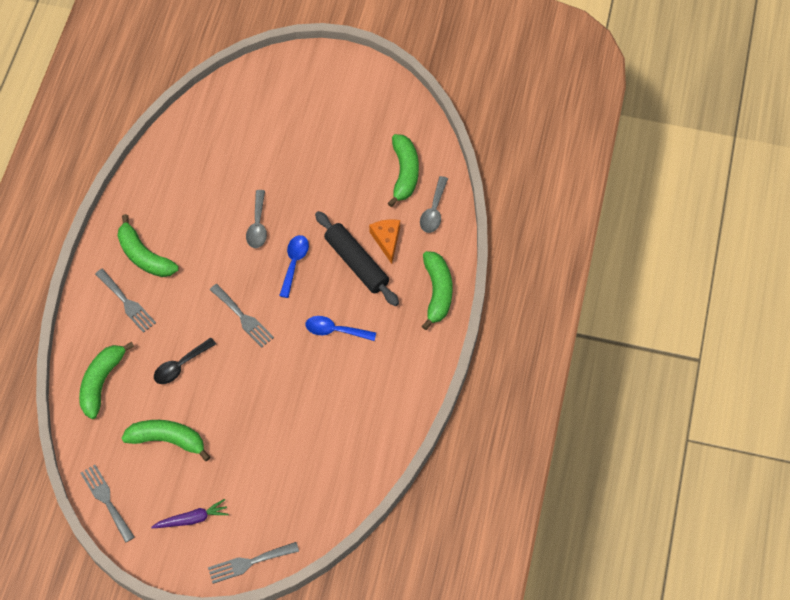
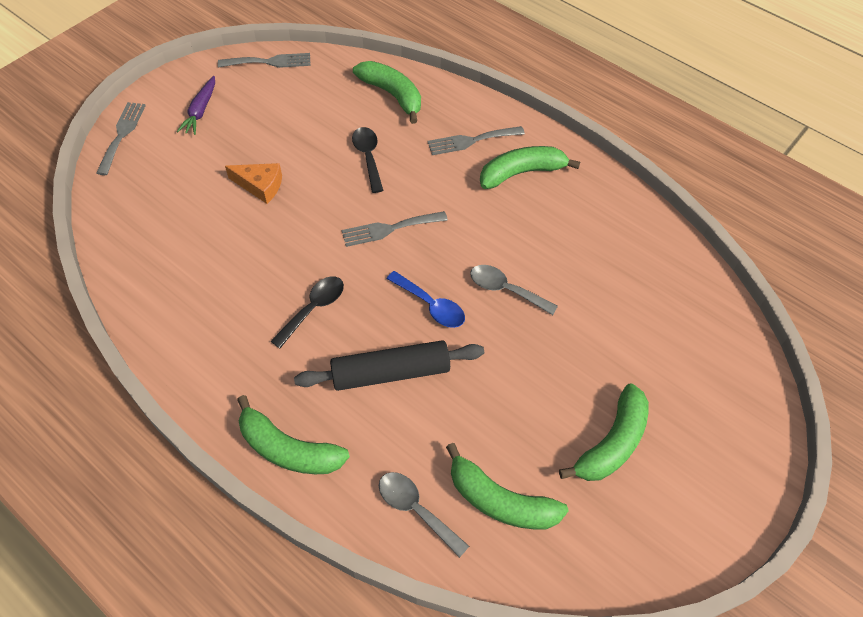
camera: 115 degrees right, 5 degrees down
(167, 440) = (294, 120): green banana -> green banana (612, 443)
(335, 330) = (313, 309): blue spoon -> black spoon
(386, 240) = (404, 424): orange cheese -> orange cheese (260, 186)

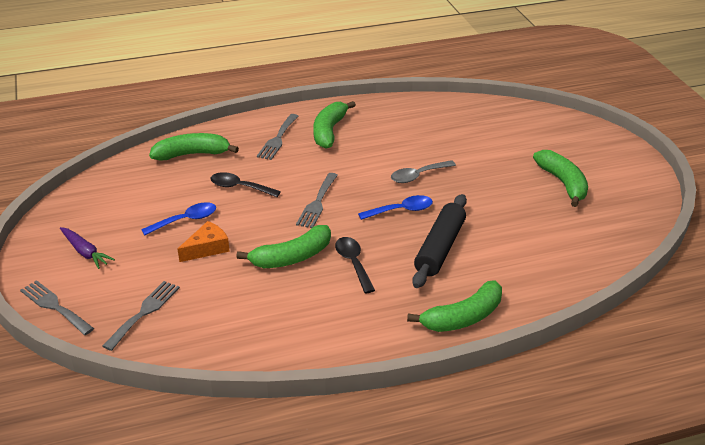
camera: 55 degrees left, 20 degrees down
(269, 62) = (78, 198): grey fork -> grey fork (144, 312)
(289, 148) = (185, 220): none -> blue spoon
(416, 509) = (553, 277): grey spoon -> none
(500, 500) = (570, 240): green banana -> green banana (292, 257)

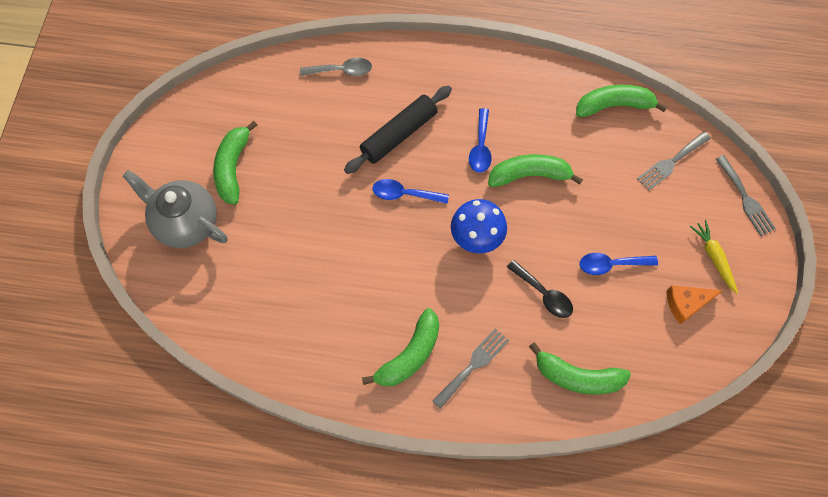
camera: 155 degrees left, 30 degrees up
(85, 252) = (714, 258): purple carrot -> yellow carrot
(207, 248) = (600, 217): orange cheese -> orange cheese (686, 304)
(317, 203) = (477, 237): grey fork -> blue mushroom
(353, 263) = (480, 147): black spoon -> blue spoon
(418, 176) = (359, 236): grey spoon -> grey spoon (341, 71)
(463, 317) = (426, 60): green banana -> green banana (614, 106)
(562, 144) = (185, 223): none -> grey teapot

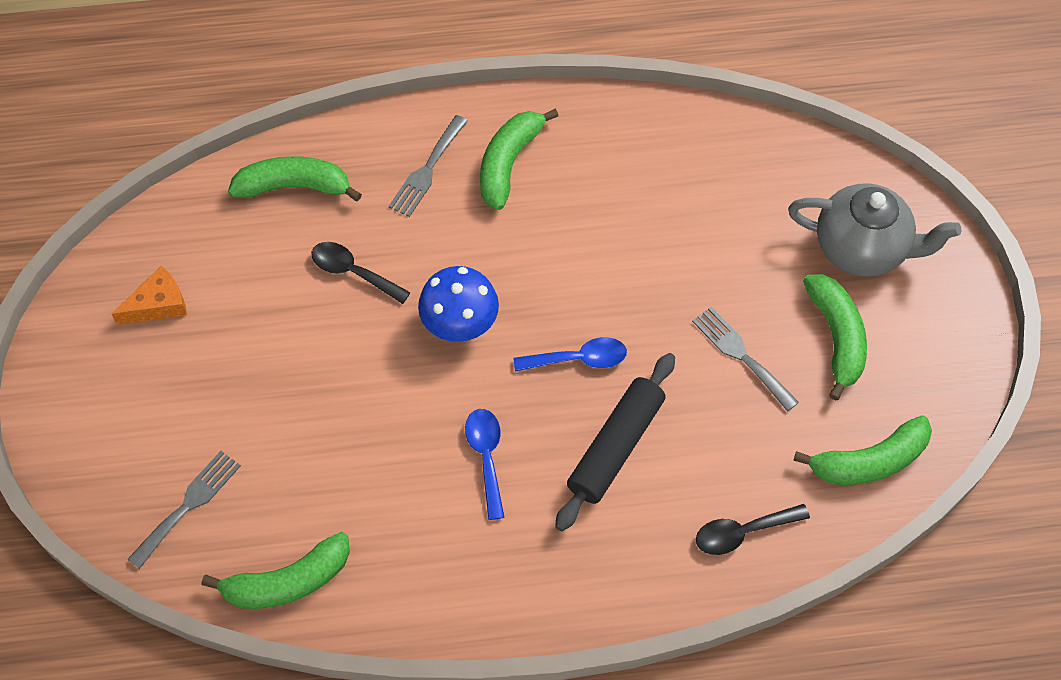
camera: 165 degrees right, 5 degrees down
(341, 71) = (742, 532): grey spoon -> black spoon
(529, 175) = (403, 431): green banana -> green banana (869, 461)
(611, 265) = (266, 331): blue spoon -> none
(714, 258) = (121, 375): yellow carrot -> none
(745, 199) = (72, 474): grey fork -> grey fork (741, 355)

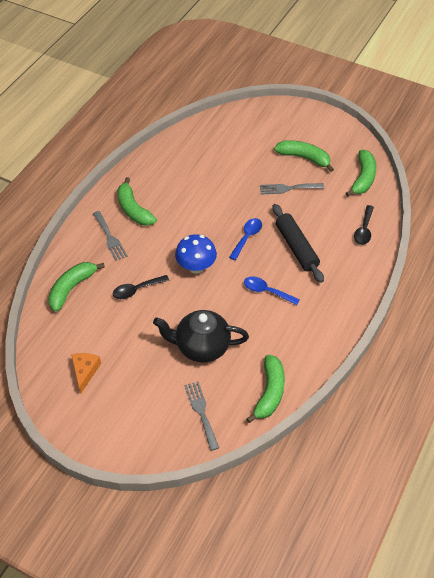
camera: 55 degrees left, 10 degrees down
(308, 430) = (201, 347): none -> black teapot
(862, 249) = (273, 130): grey teapot -> none

